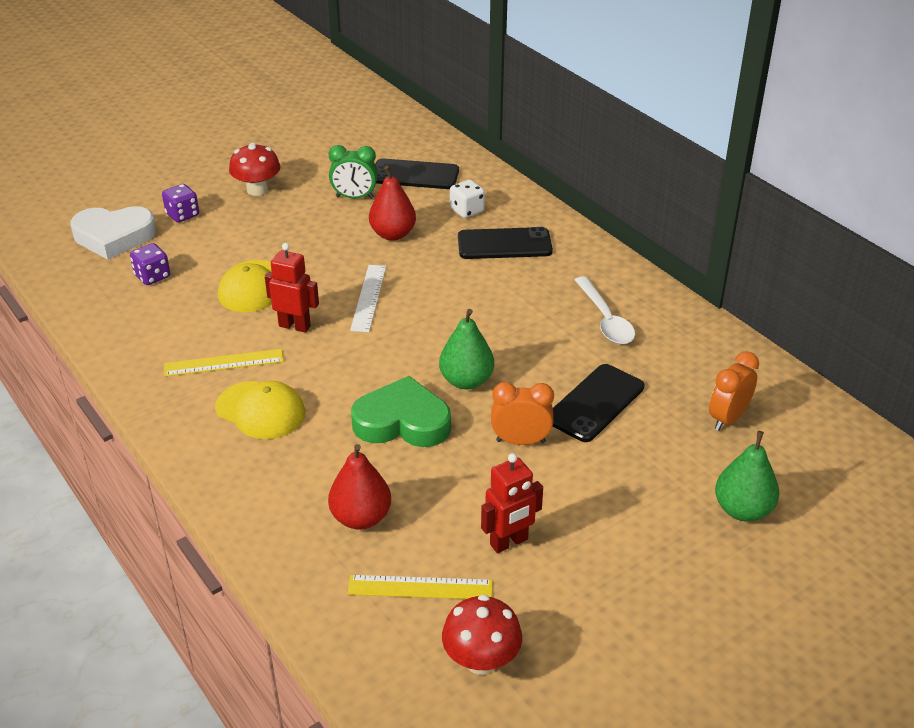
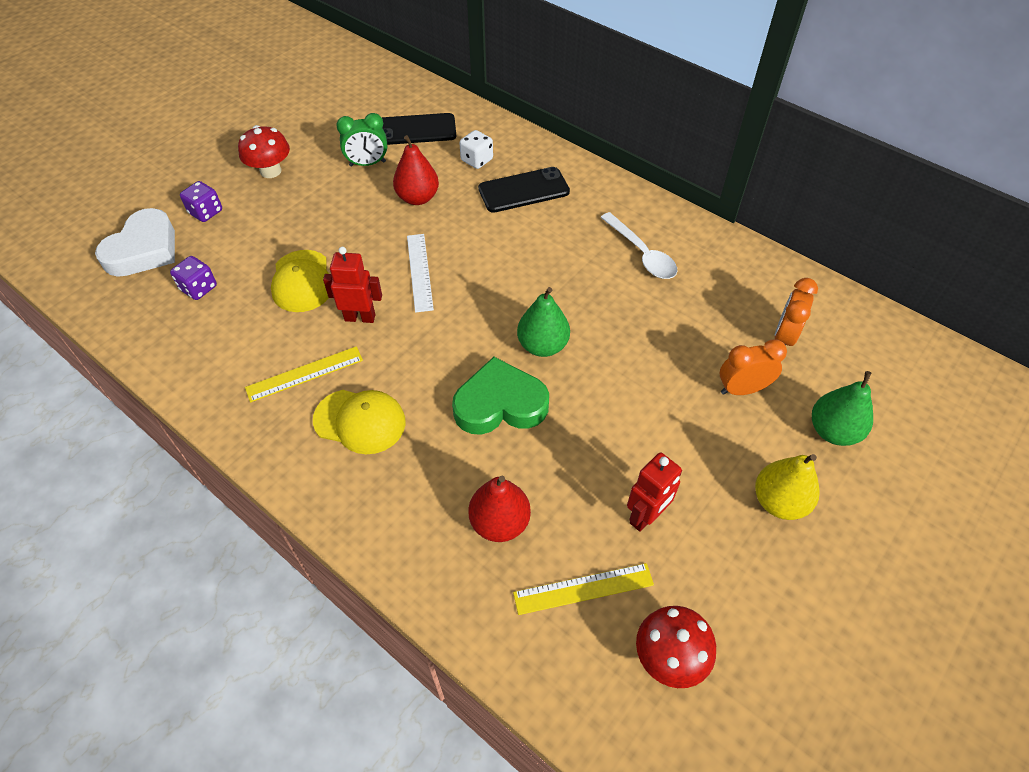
camera: 15 degrees left, 15 degrees up
(114, 237) = (144, 250): white heart -> white heart turned 45 degrees counterclockwise
(520, 441) = (615, 401): orange clock -> orange clock (742, 389)
(595, 403) = (666, 345): black phone -> none
(654, 558) = (779, 501): none -> yellow pear

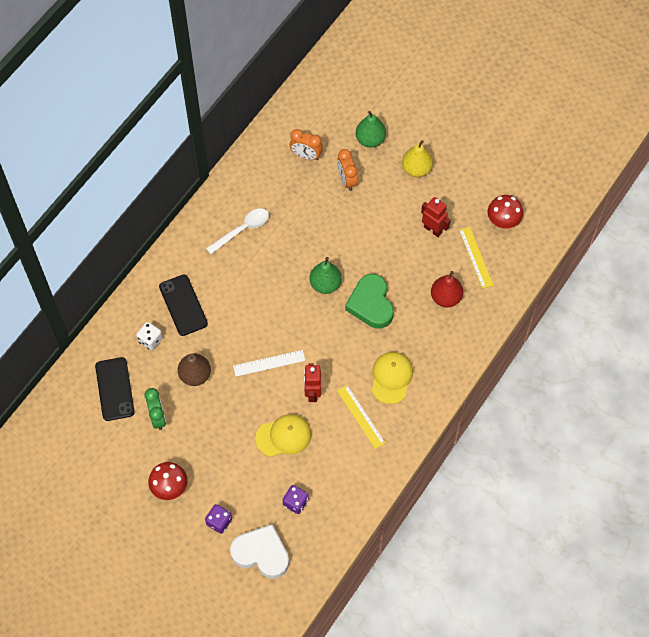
camera: 95 degrees left, 10 degrees up
(418, 198) = (195, 375): red pear -> brown pear

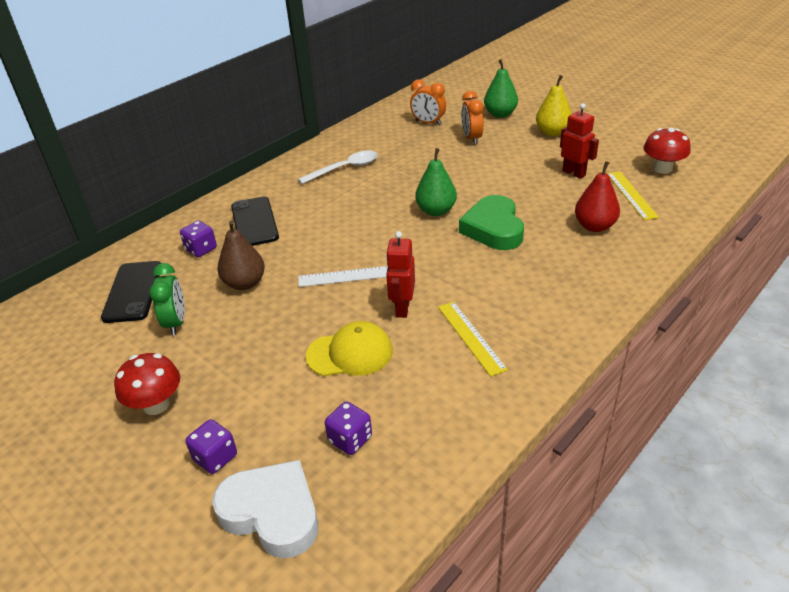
camera: 10 degrees right, 25 degrees down
(150, 340) = (201, 249): white dice -> purple dice
(391, 378) = (519, 298): yellow cap -> none

